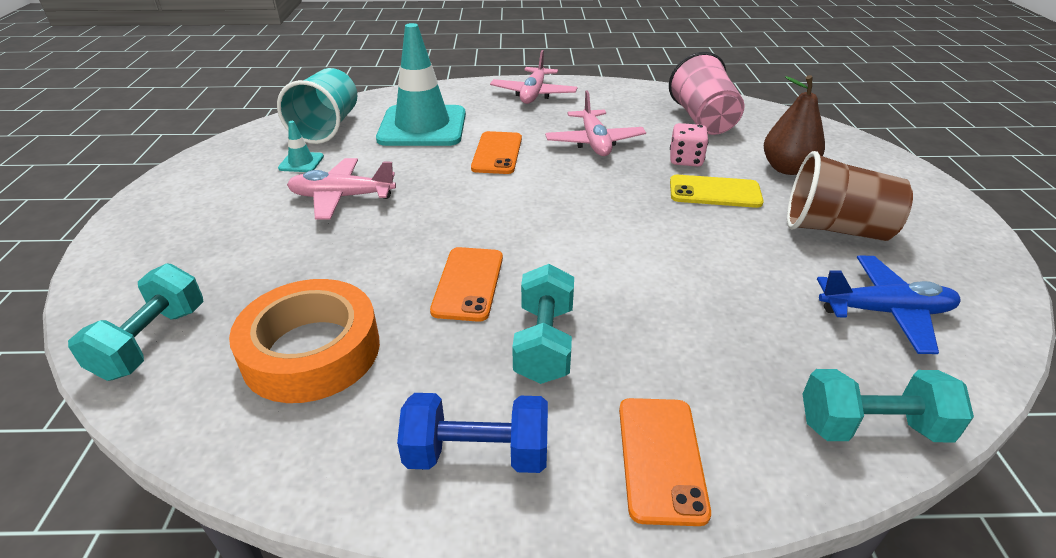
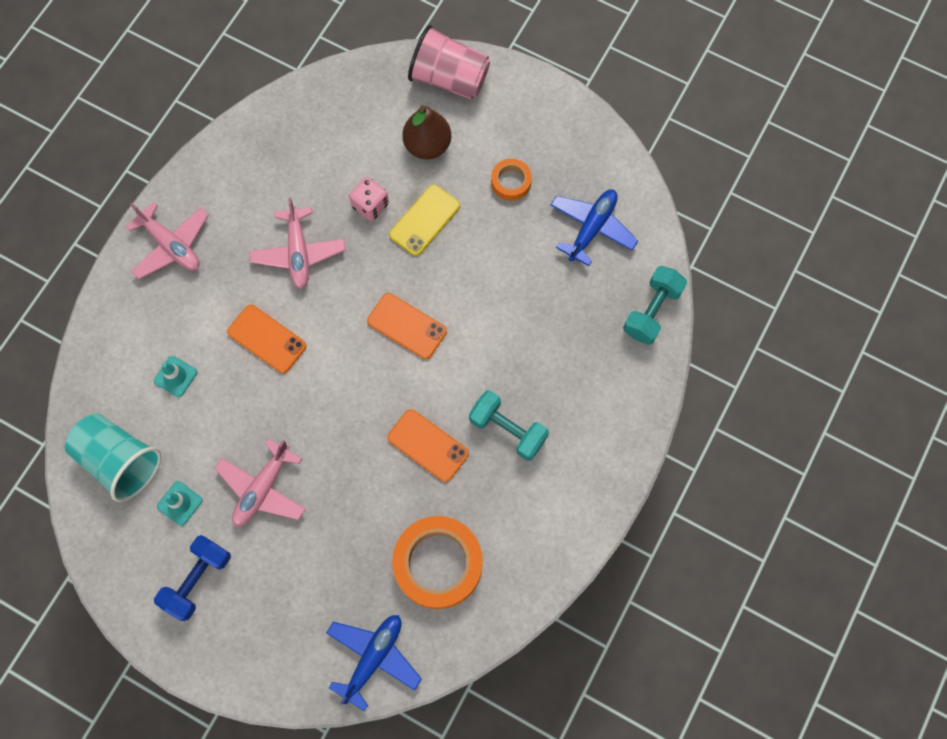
camera: 60 degrees left, 35 degrees up
(152, 342) = (373, 657): turquoise dumbbell -> blue plane
(422, 127) = (175, 376): turquoise traffic cone -> turquoise traffic cone, size x0.40
(477, 454) = (564, 505): blue dumbbell -> blue dumbbell (198, 579)
(594, 142) = (298, 253): pink plane -> pink plane turned 60 degrees clockwise
(661, 458) = (614, 421): orange phone -> orange phone (407, 326)
(703, 120) = (318, 142): pink cup -> pink cup (449, 79)
(835, 229) = (511, 182): brown cup -> orange tape

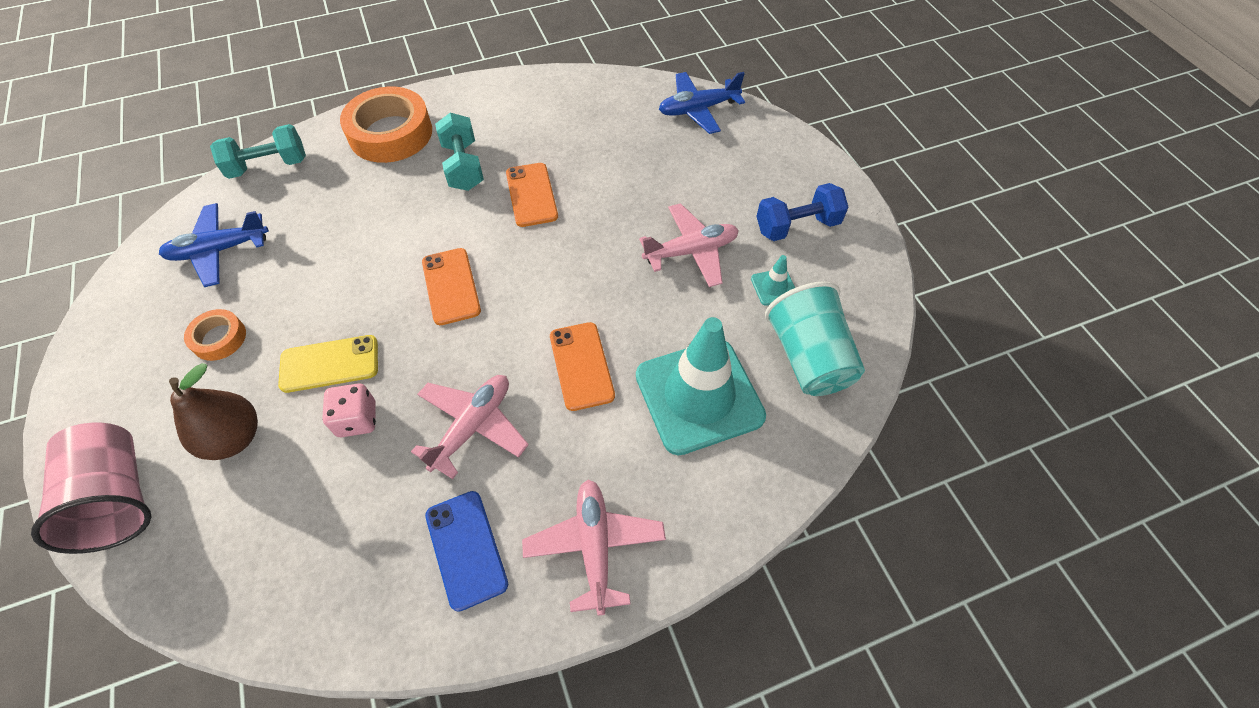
camera: 140 degrees left, 15 degrees down
(175, 376) = (699, 396): turquoise traffic cone -> turquoise traffic cone, size x2.48
(239, 193) = (466, 549): none -> blue phone
(438, 563) = (601, 127): orange tape -> orange tape (390, 133)

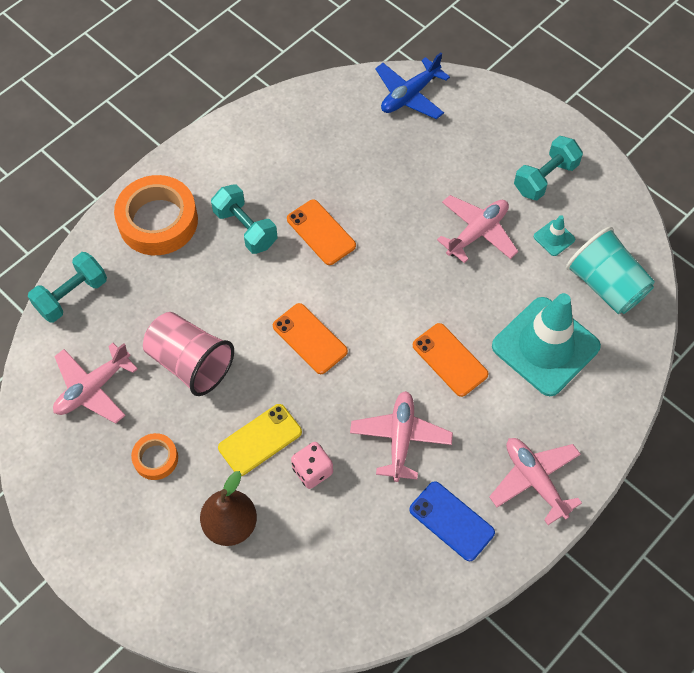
camera: 25 degrees left, 5 degrees up
(118, 498) = (179, 602): pink cup -> pink cup (190, 363)
(219, 250) = (93, 388): blue plane -> pink plane
(797, 226) = (545, 178): blue dumbbell -> turquoise dumbbell

